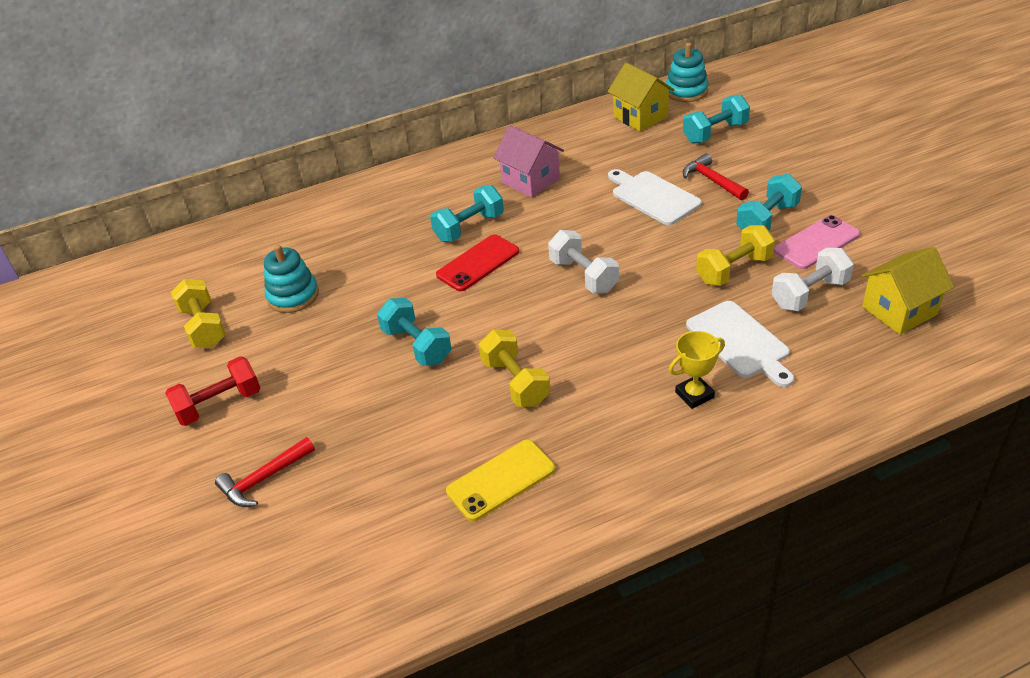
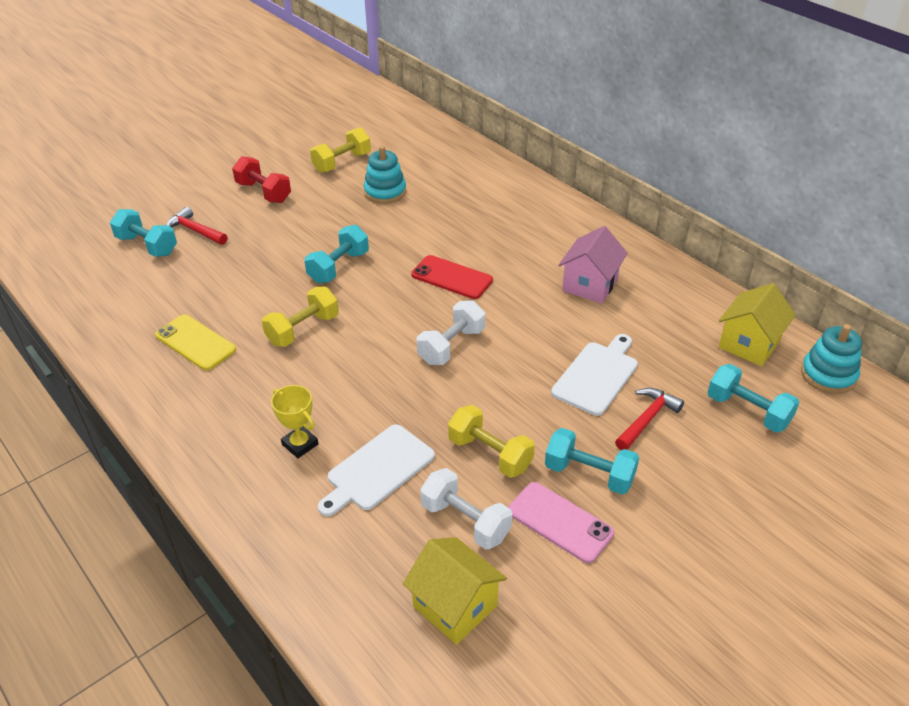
camera: 70 degrees right, 0 degrees up
(469, 227) = (501, 262): turquoise dumbbell -> turquoise dumbbell (147, 245)

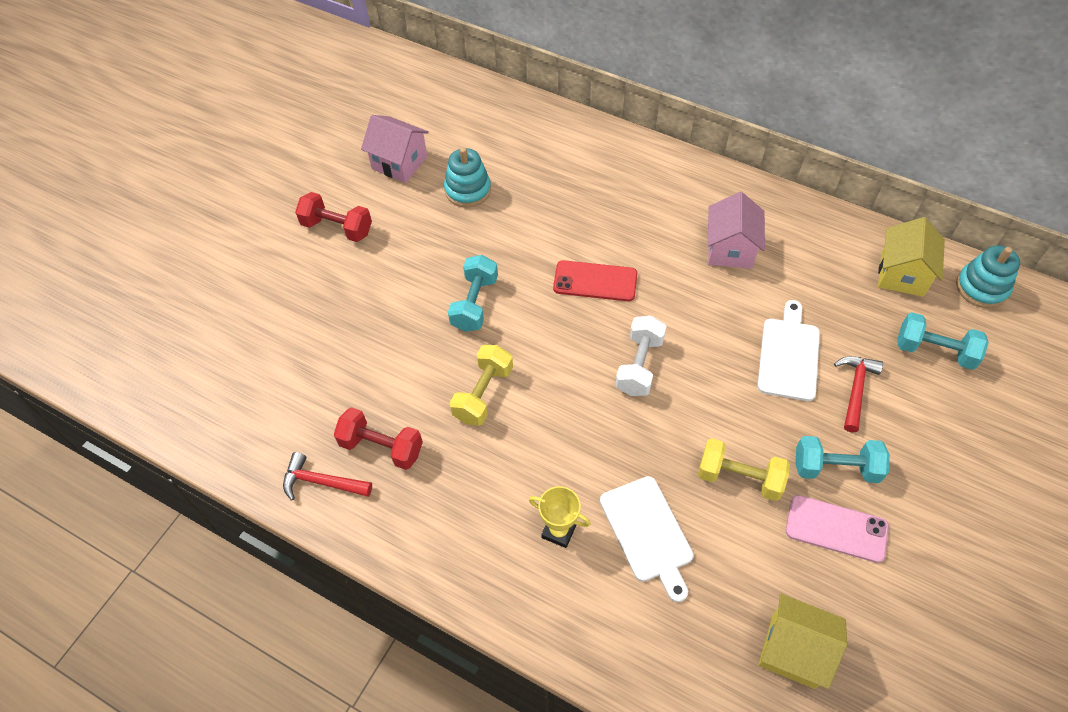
camera: 20 degrees left, 15 degrees up
(147, 245) = (250, 339): turquoise dumbbell -> none
(195, 230) = (292, 302): red hammer -> red hammer (321, 482)
(195, 342) = (381, 447): yellow phone -> red dumbbell
(342, 163) = (399, 163): yellow dumbbell -> pink house
(378, 470) = (648, 533): white cutting board -> white cutting board turned 45 degrees counterclockwise
(465, 521) = (756, 559): white dumbbell -> none

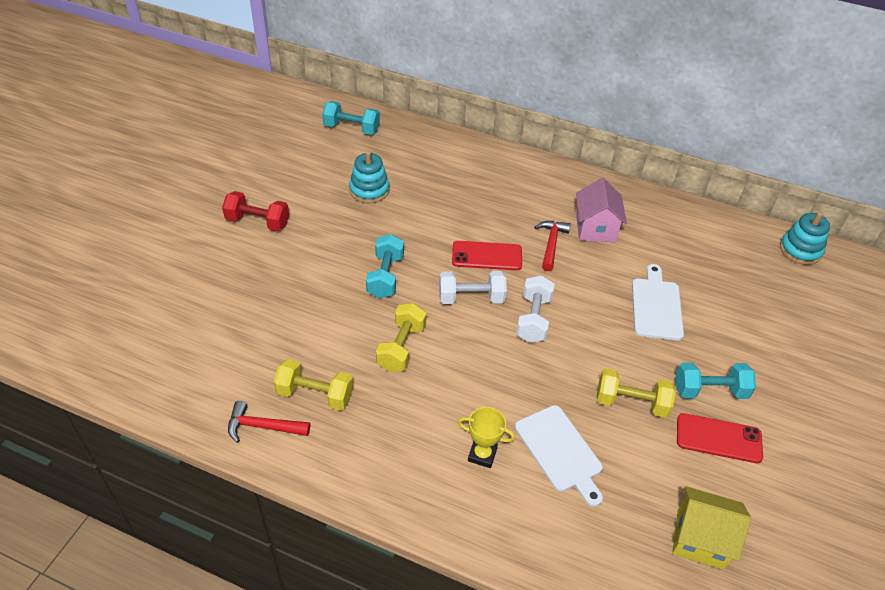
camera: 10 degrees left, 10 degrees down
(381, 447) = (315, 394): red dumbbell -> yellow dumbbell
(399, 163) = (308, 171): pink house -> none
(570, 335) = (471, 298): none -> white dumbbell
(836, 529) = (718, 438): pink phone -> red phone
(855, 389) = (715, 329): red hammer -> red hammer (551, 244)
(902, 274) = (736, 243): yellow house -> none
(934, 351) = (772, 298): turquoise dumbbell -> turquoise dumbbell (351, 128)

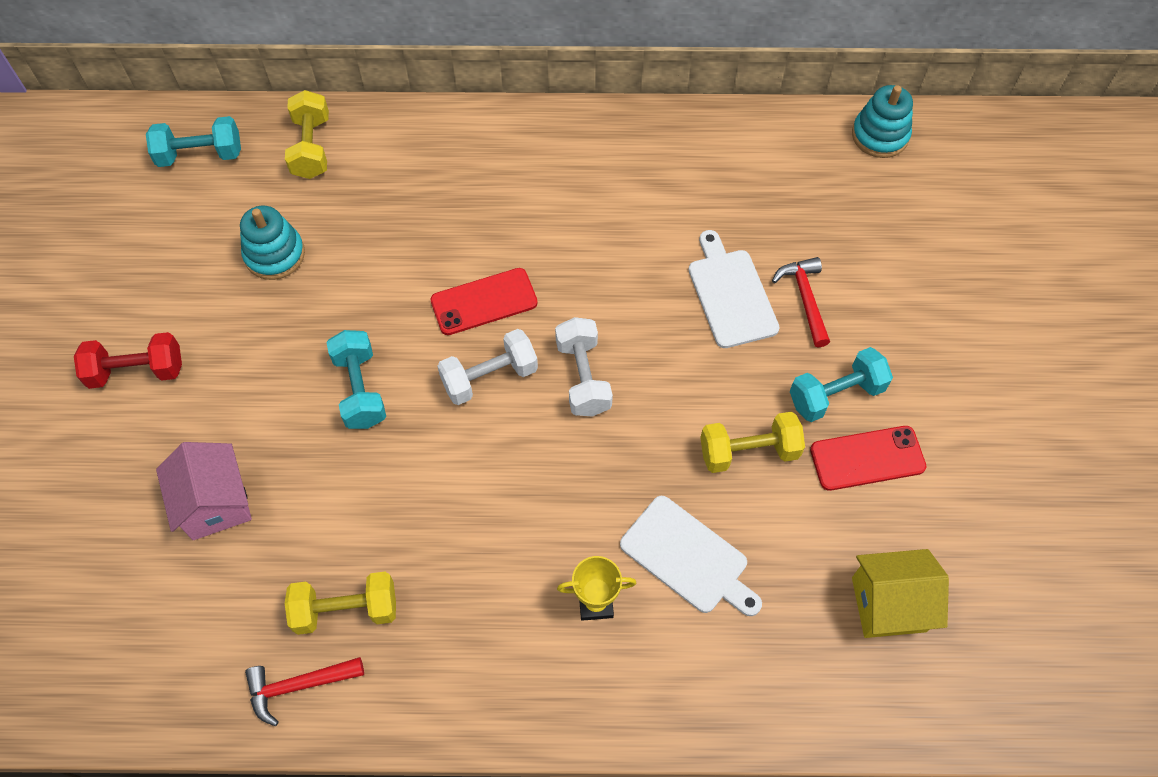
camera: 20 degrees left, 15 degrees up
(401, 347) = (429, 491): yellow dumbbell -> yellow dumbbell (311, 147)
(551, 244) = (562, 248): red hammer -> red hammer (805, 298)
(595, 228) = (611, 200): pink house -> pink house (215, 503)

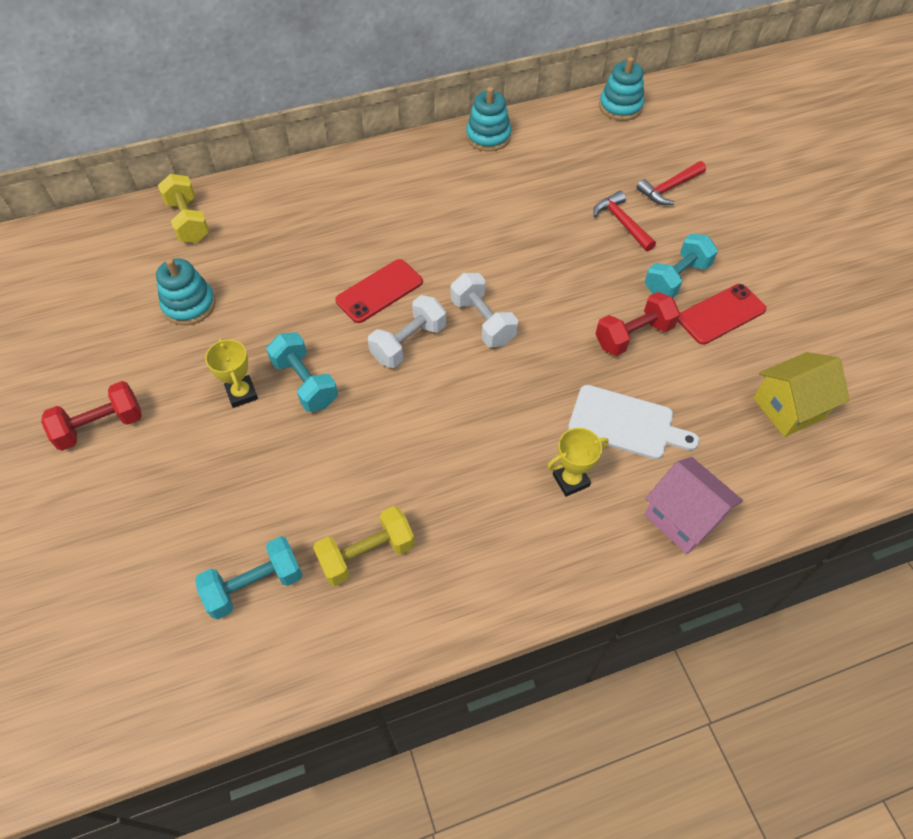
camera: 20 degrees left, 5 degrees down
(200, 155) = (94, 250): turquoise dumbbell -> turquoise dumbbell (255, 585)
(215, 503) = (215, 508): pink house -> pink house (683, 517)
(290, 380) = (242, 393): none -> yellow trophy
(298, 686) = (351, 630): red hammer -> red hammer (669, 188)
(696, 132) = (488, 137): none -> turquoise stacking toy
(731, 294) = (566, 234): white cutting board -> none
(748, 451) = (633, 335): yellow dumbbell -> red dumbbell

